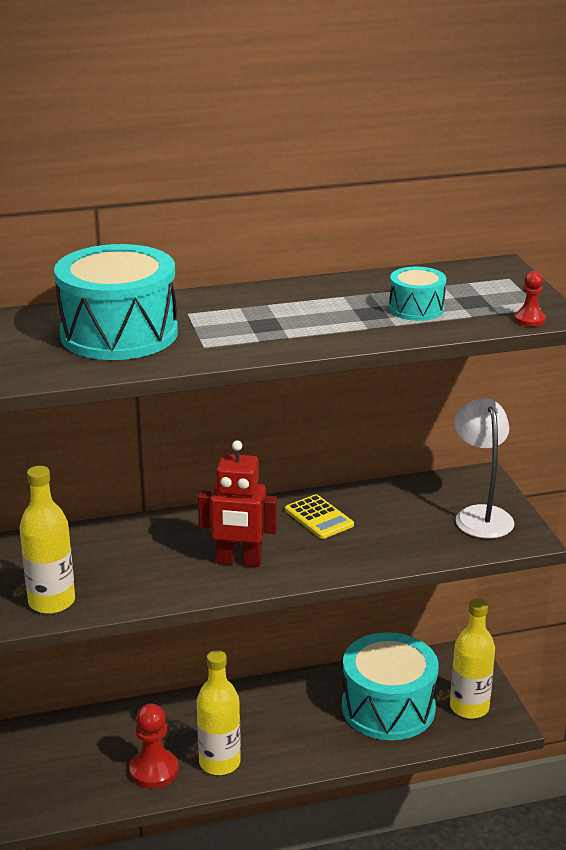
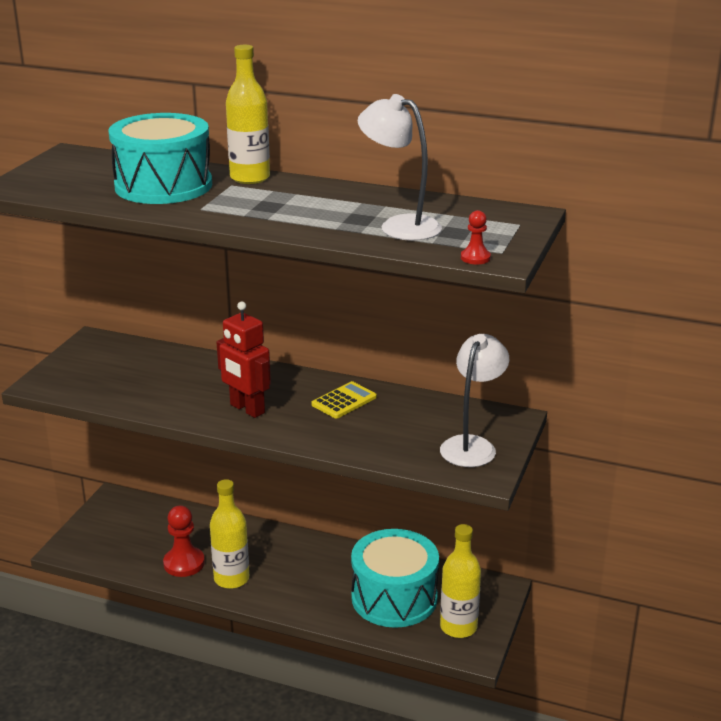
camera: 35 degrees right, 0 degrees up
(51, 602) = (97, 388): yellow bottle -> yellow bottle (250, 178)
(319, 518) = (344, 401): yellow calculator -> yellow calculator turned 135 degrees counterclockwise
(416, 309) = (399, 226): turquoise drum -> white lamp

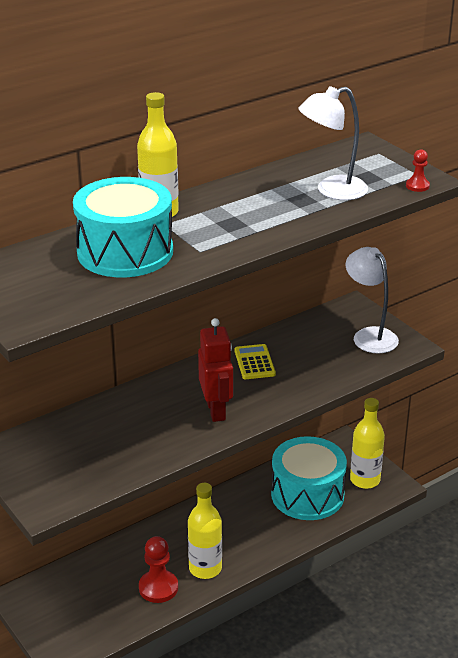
camera: 55 degrees left, 5 degrees up
(247, 409) = (216, 410): red robot -> red robot turned 90 degrees counterclockwise

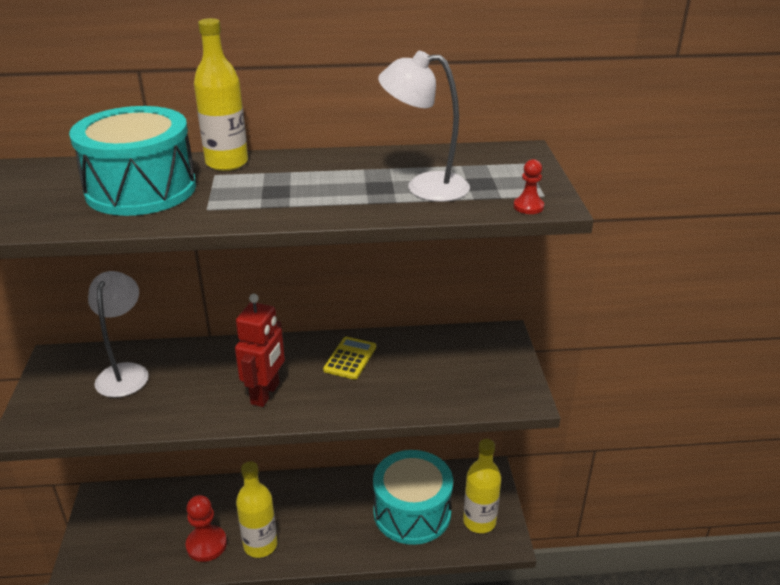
camera: 30 degrees right, 0 degrees up
(369, 335) = (491, 372): white lamp -> white lamp (125, 372)

